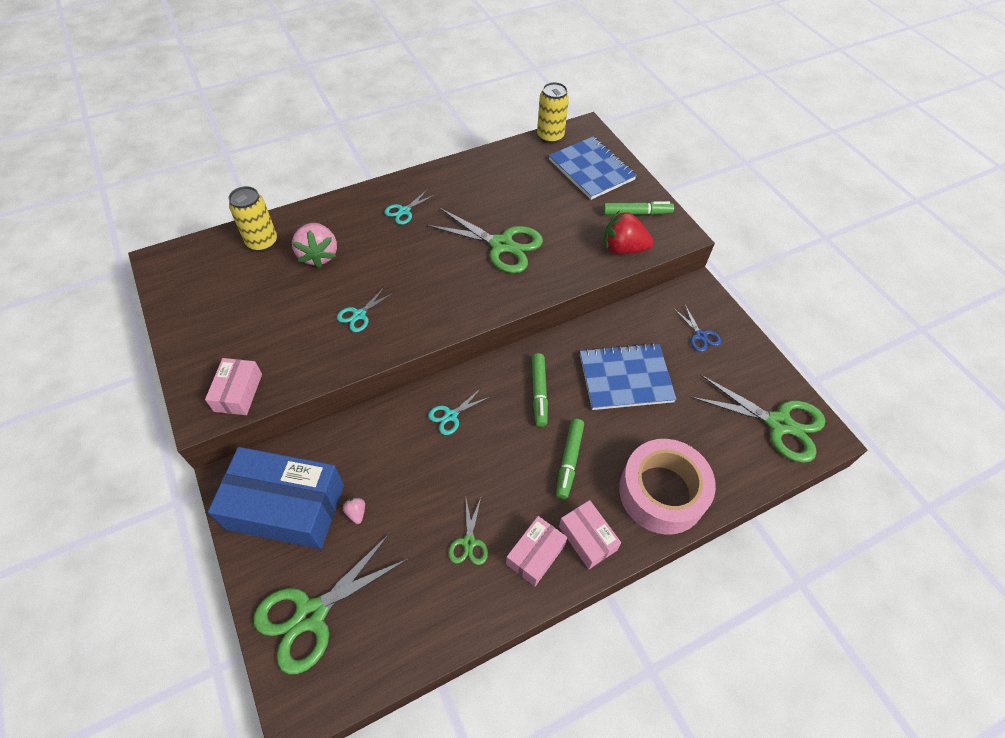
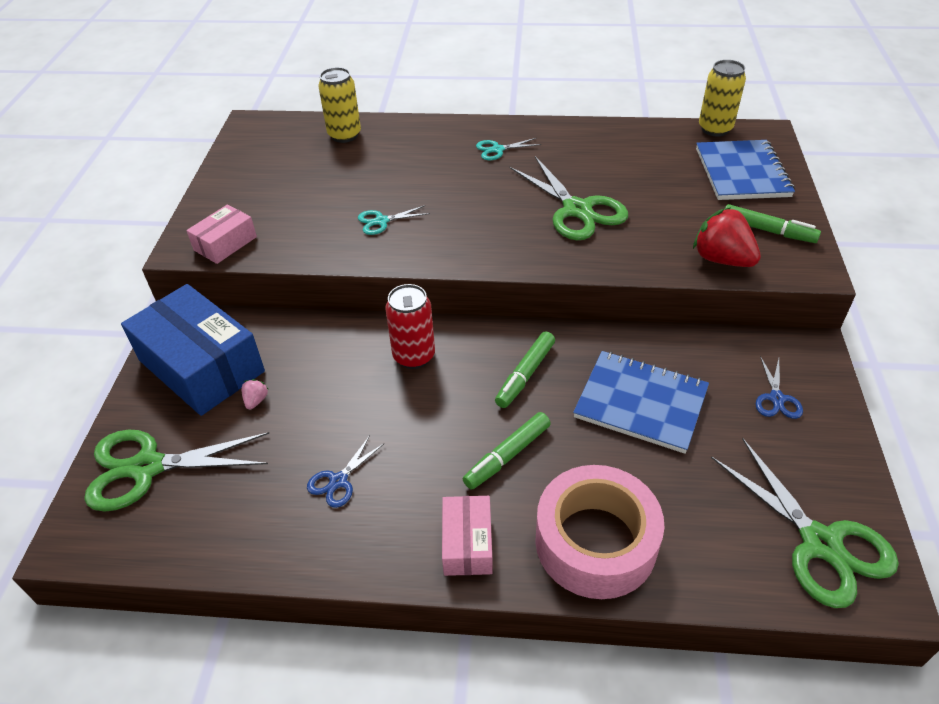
camera: 35 degrees right, 10 degrees down
(318, 255) = (385, 161): pink strawberry -> none
(451, 415) = (414, 356): turquoise scissors -> red can
(469, 542) = (338, 481): green scissors -> blue scissors
(535, 554) = (397, 529): pink box -> none

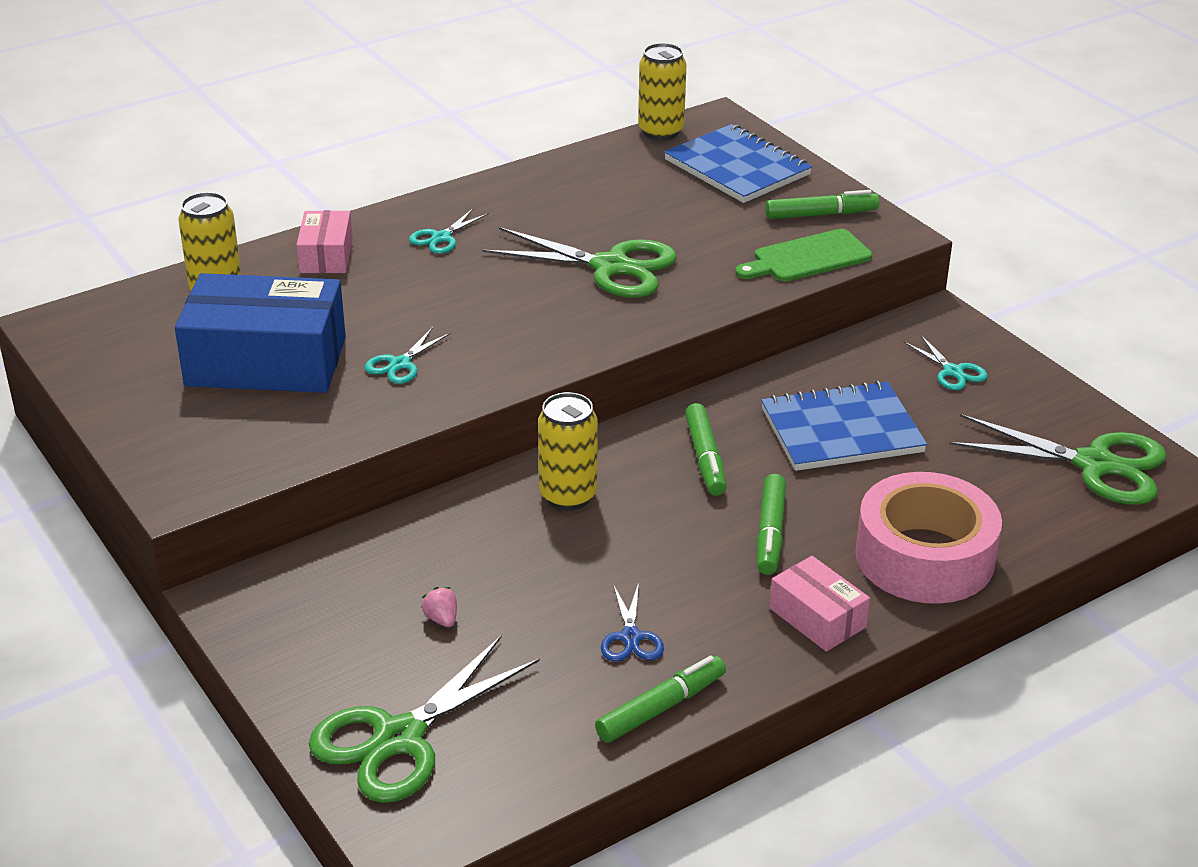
camera: 40 degrees left, 10 degrees down
(201, 366) = (325, 621): blue box -> blue box (266, 361)
(225, 243) = (229, 466): pink box -> pink box (326, 255)
(298, 546) = (661, 707): none -> green marker
(414, 356) = (568, 496): red can -> yellow can
(722, 259) = (807, 258): red strawberry -> green cutting board
(776, 398) = (953, 371): blue scissors -> turquoise scissors

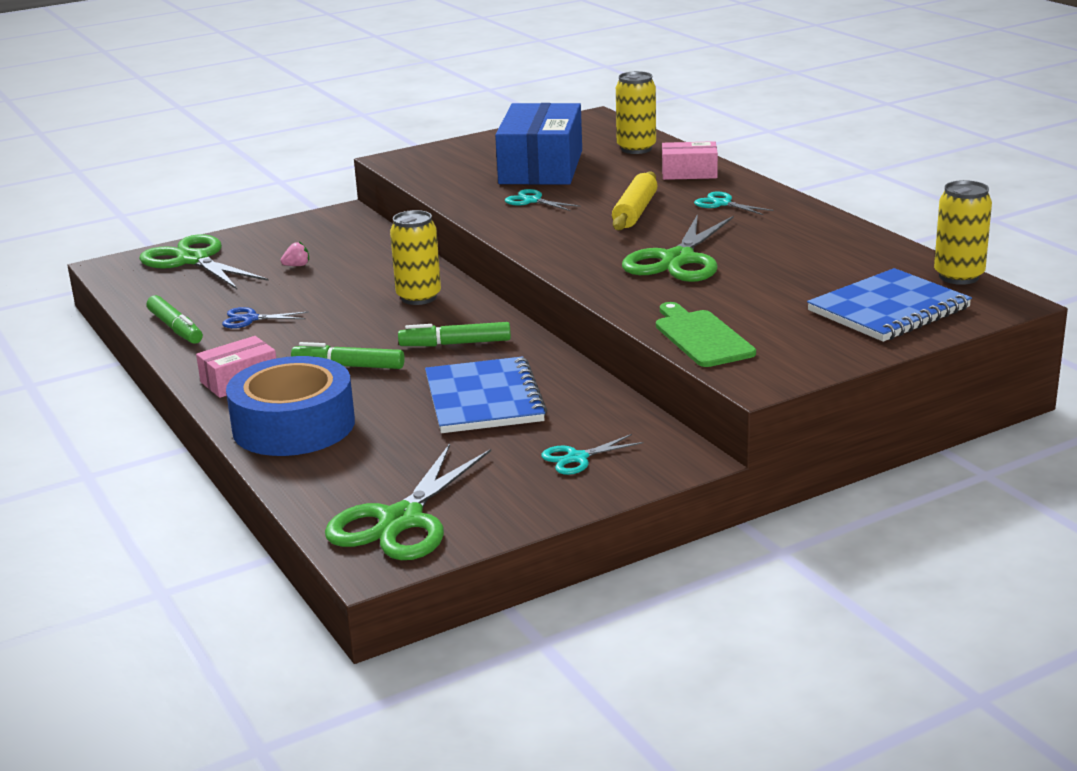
camera: 95 degrees right, 10 degrees down
(456, 292) = (635, 212): none -> yellow rolling pin
(821, 214) = (793, 346): green marker -> none
(924, 557) = (293, 426): pink tape -> blue tape

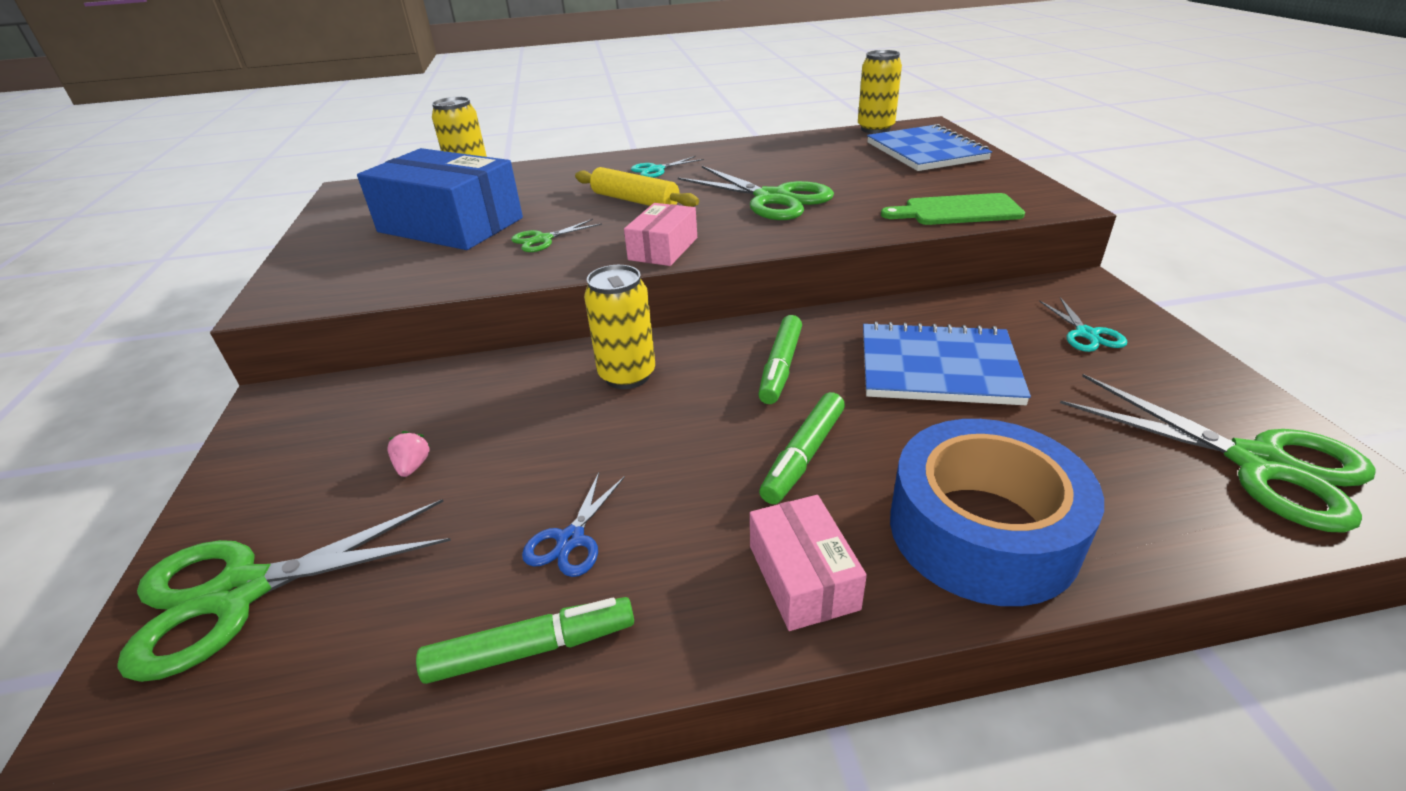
camera: 70 degrees left, 10 degrees up
(532, 201) = (543, 239): turquoise scissors -> green scissors
(689, 173) = (566, 171): pink box -> pink box (663, 249)

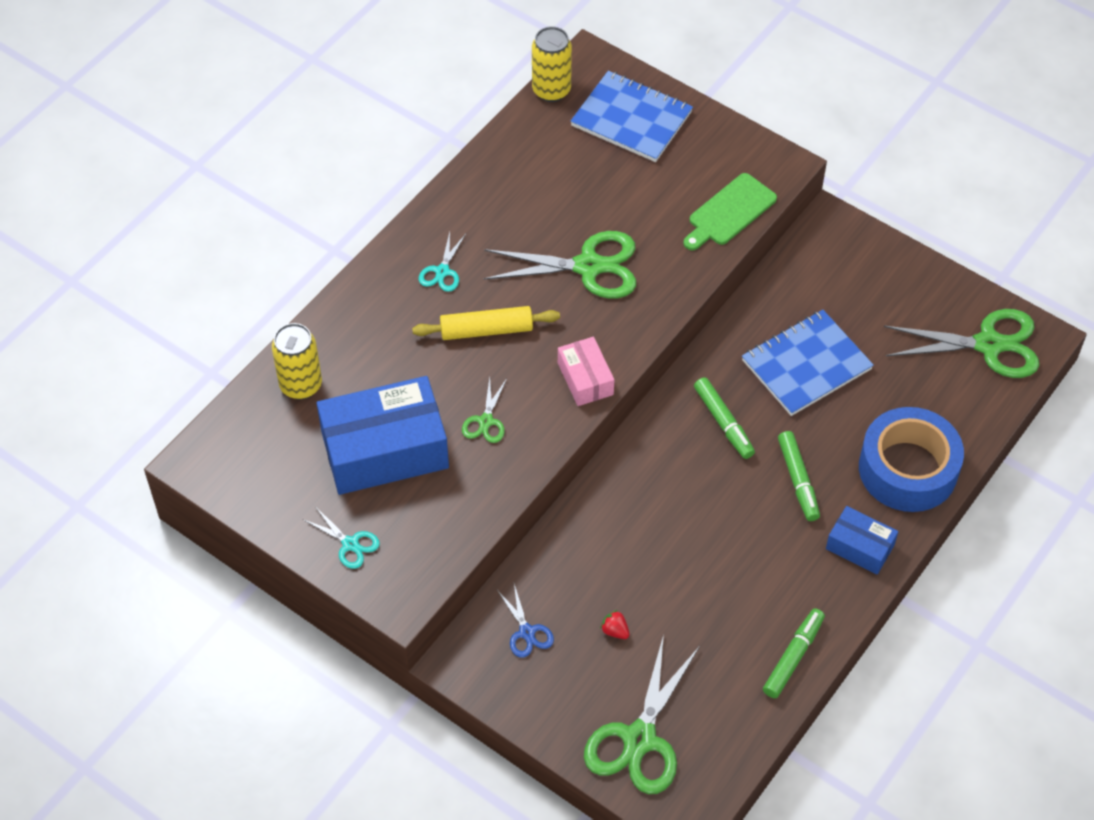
camera: 45 degrees left, 20 degrees up
(413, 466) = (615, 631): pink strawberry -> red strawberry
(571, 539) = (747, 604): blue scissors -> blue scissors (527, 632)
(627, 375) = (645, 490): yellow can -> none
(802, 577) = (860, 547): pink box -> blue box
(1086, 334) = (860, 279): turquoise scissors -> turquoise scissors (350, 544)

